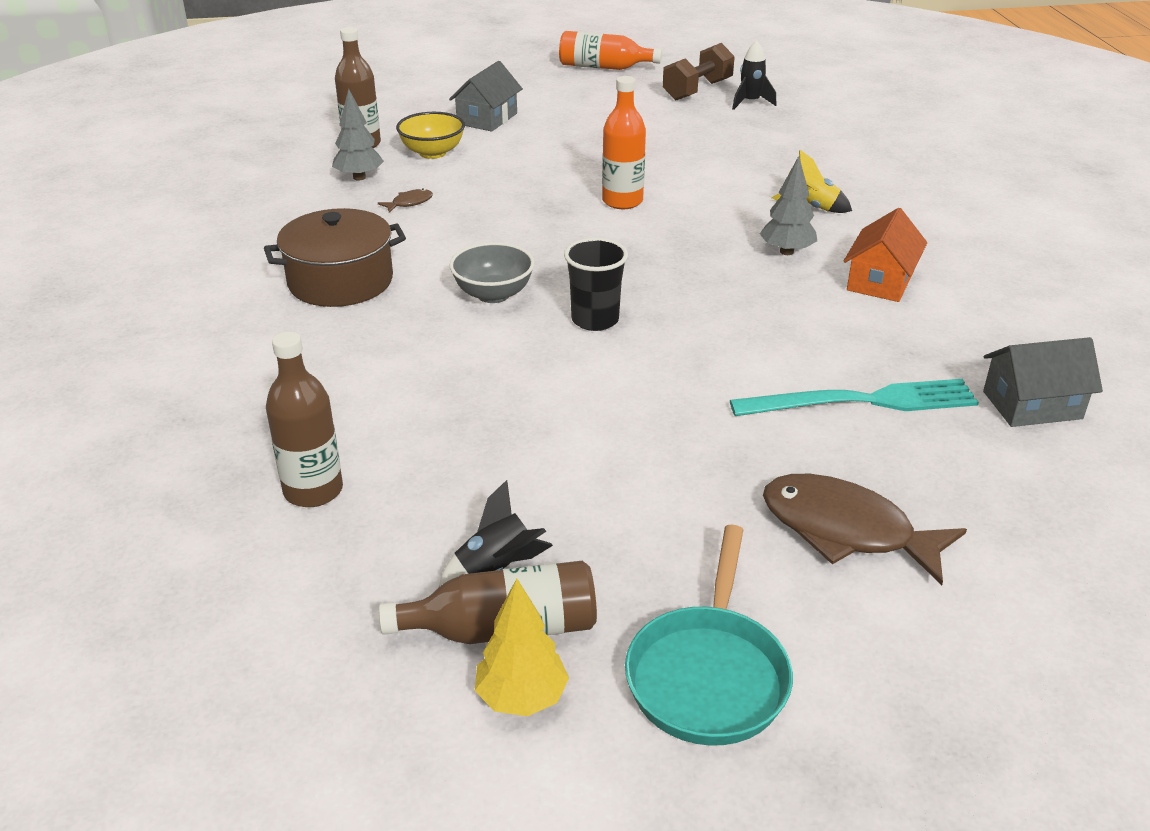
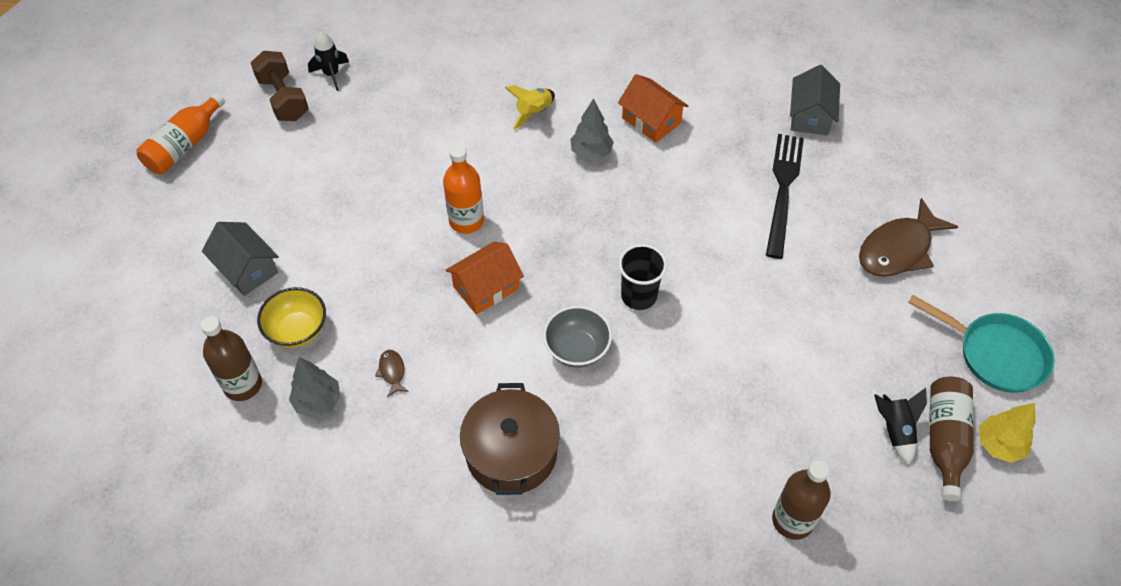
camera: 70 degrees left, 20 degrees up
(542, 228) = (486, 287): none -> orange house
(862, 401) = (783, 190): turquoise fork -> black fork

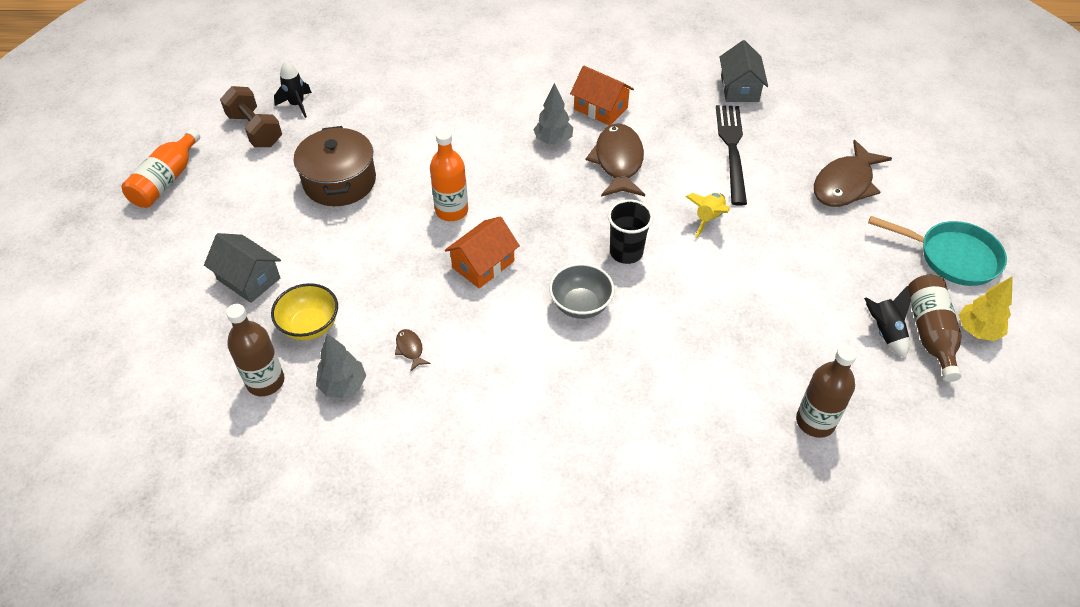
camera: 10 degrees left, 5 degrees down
(511, 453) = (540, 403): brown pot -> brown pot (339, 181)
(534, 113) = (493, 114): yellow rocket -> yellow rocket (708, 219)
(655, 188) = (618, 162): none -> brown fish

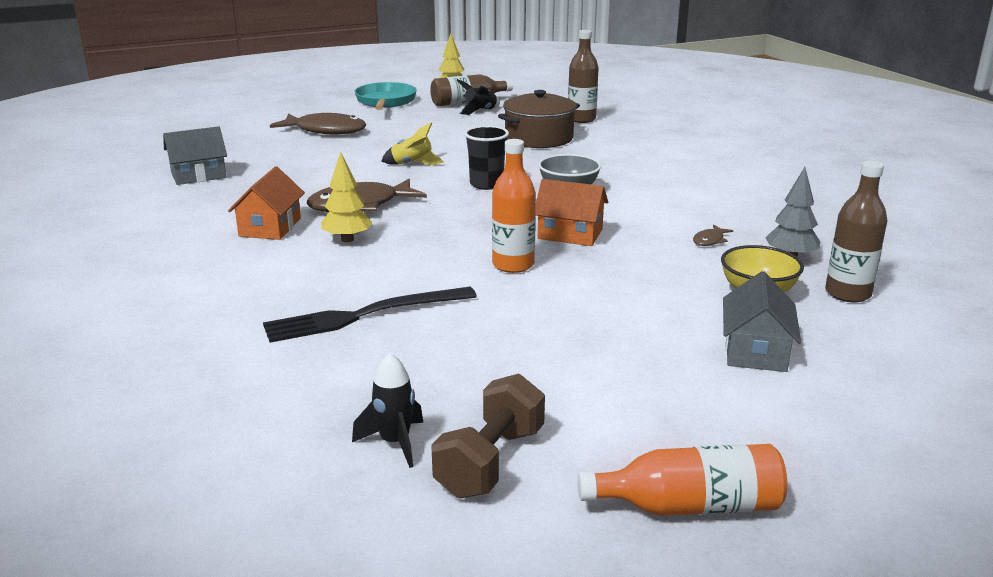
camera: 115 degrees left, 25 degrees down
(339, 181) = (534, 345): brown pot -> brown pot (539, 138)
(553, 140) = (347, 239): grey tree -> yellow tree
(732, 149) = (305, 167): black fork -> black fork (364, 315)

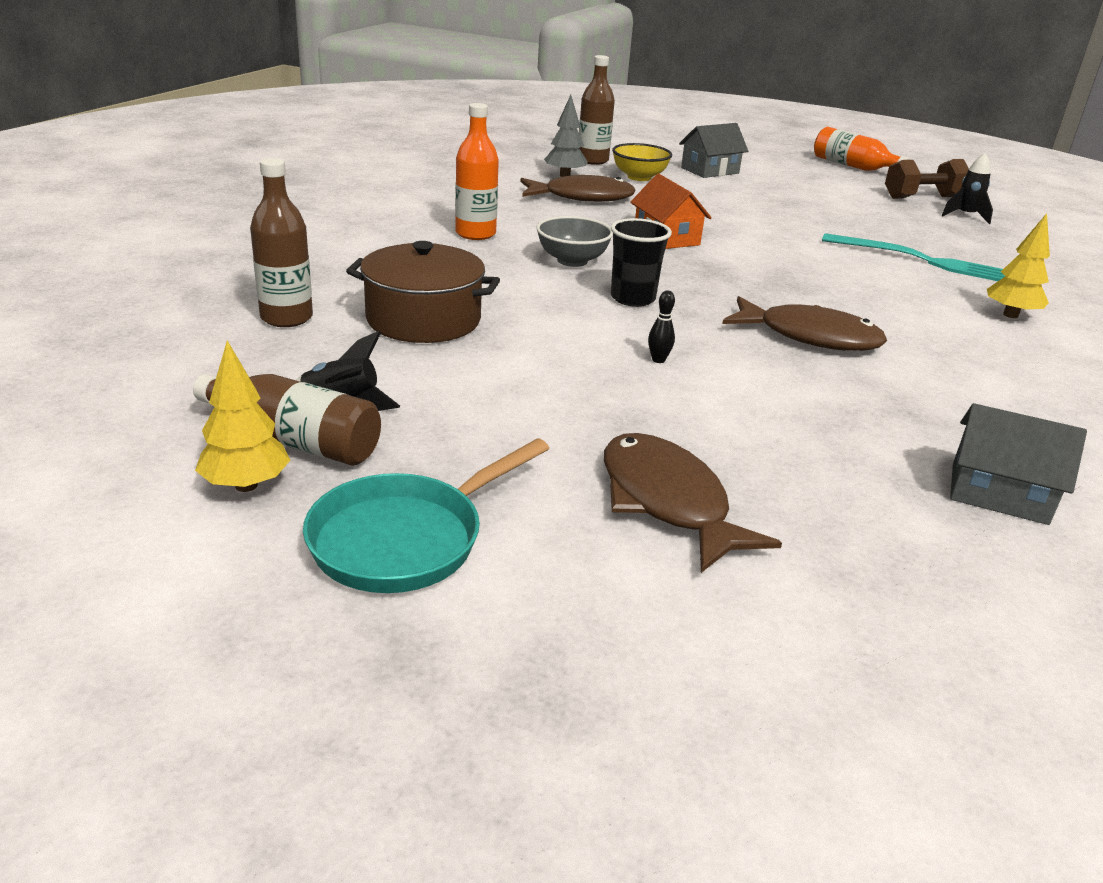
camera: 135 degrees left, 5 degrees up
(270, 227) = (943, 356): orange house -> none
(347, 239) = (870, 311): yellow tree -> yellow tree (1010, 315)
(364, 315) = (922, 260): black fork -> turquoise fork
(412, 164) = (658, 360): yellow rocket -> black bowling pin
(513, 265) = (757, 241): orange bottle -> orange bottle (475, 234)
(710, 240) = (582, 197): brown fish -> brown fish, size x2.36

